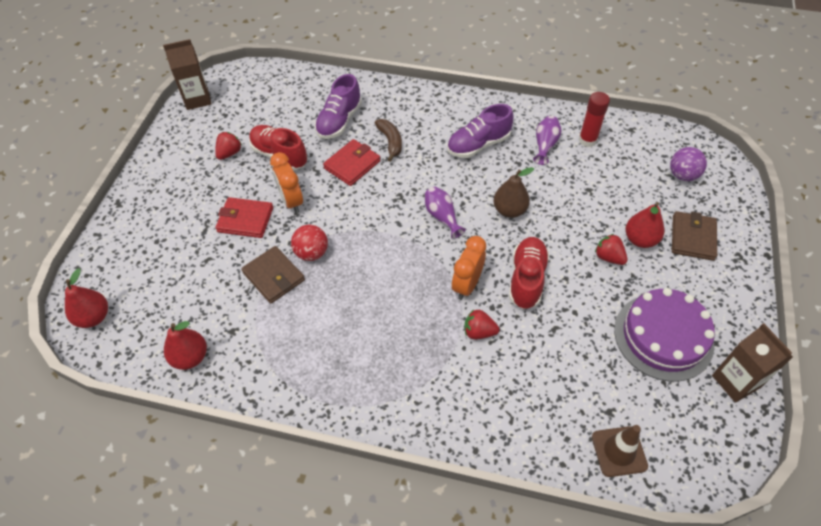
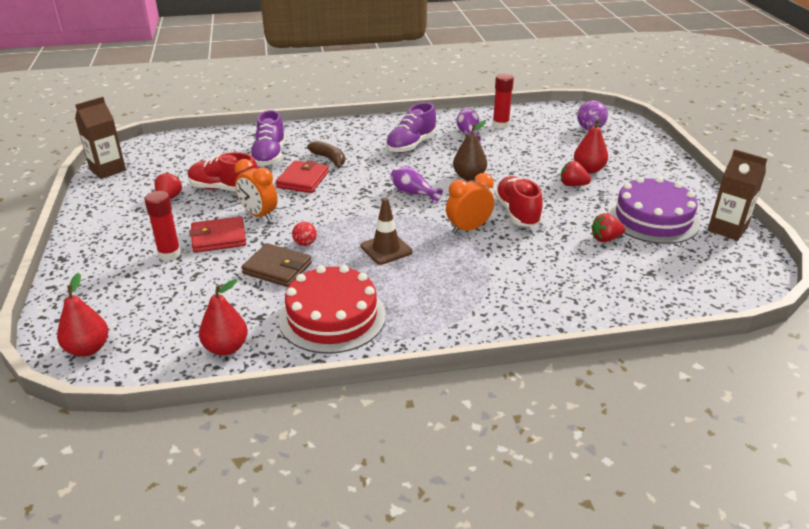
camera: 25 degrees left, 20 degrees down
(198, 227) = (169, 254): none -> red glue stick
(288, 354) = (332, 317): none -> red cake
(312, 253) = (305, 243): red ball -> red ball, size x0.64
(467, 285) = (468, 229): orange clock -> orange clock turned 60 degrees clockwise
(479, 332) = (502, 254): red strawberry -> red strawberry (605, 239)
(619, 451) = (678, 294): brown traffic cone -> brown traffic cone (386, 249)
(692, 238) = (627, 160): brown wallet -> none

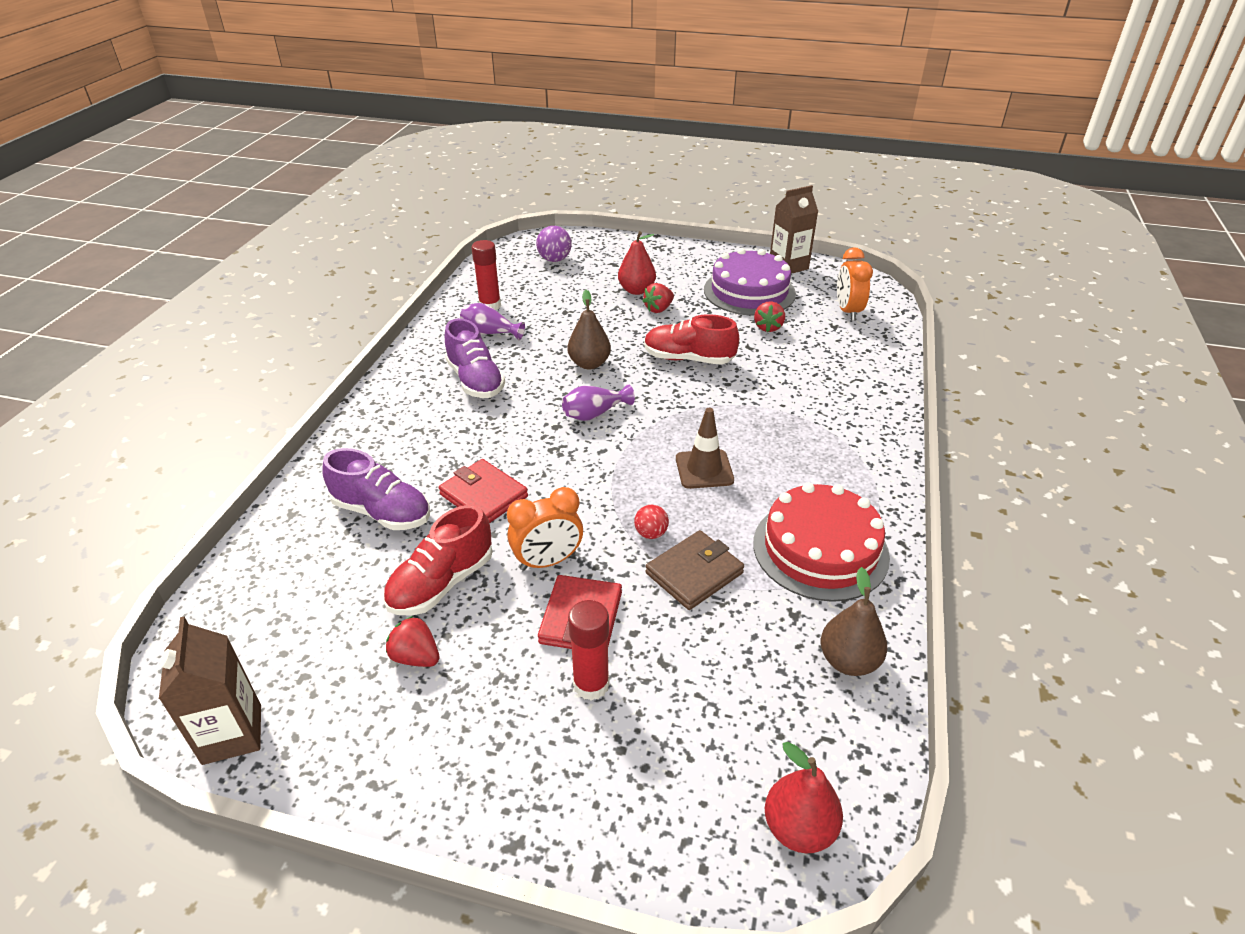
camera: 65 degrees left, 5 degrees up
(226, 348) = (848, 661): red pear -> brown pear
(329, 159) = (447, 457): brown banana -> none
(468, 229) = (698, 399): orange clock -> orange clock (847, 311)

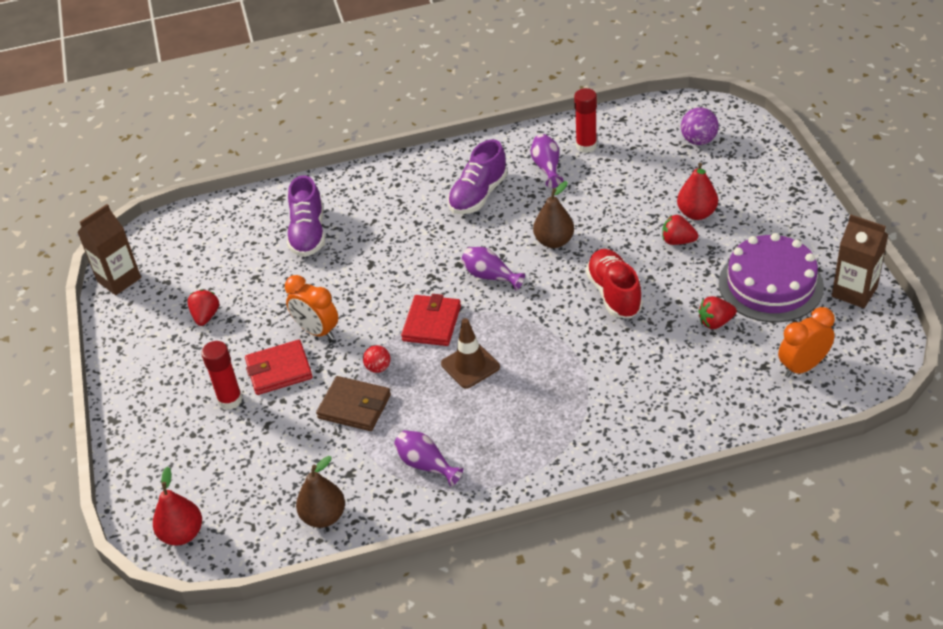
camera: 65 degrees right, 5 degrees up
(441, 583) = (267, 294): red shoe -> none
(484, 495) = (356, 269): red wallet -> red wallet (432, 323)
(820, 549) = (426, 465): red cake -> purple vase

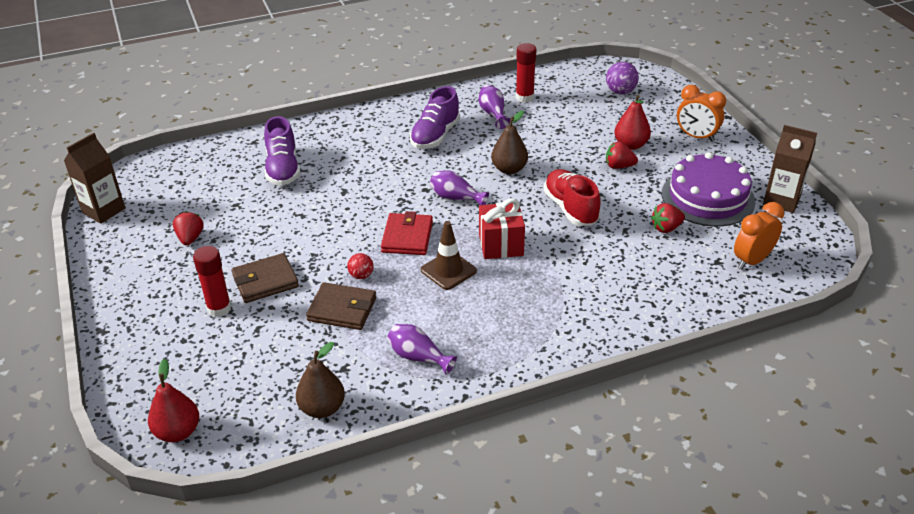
camera: 10 degrees left, 5 degrees down
(279, 370) = (265, 281): red wallet -> brown wallet
(317, 331) = (299, 247): orange clock -> orange clock (696, 137)
(530, 337) = (501, 245): none -> red gift

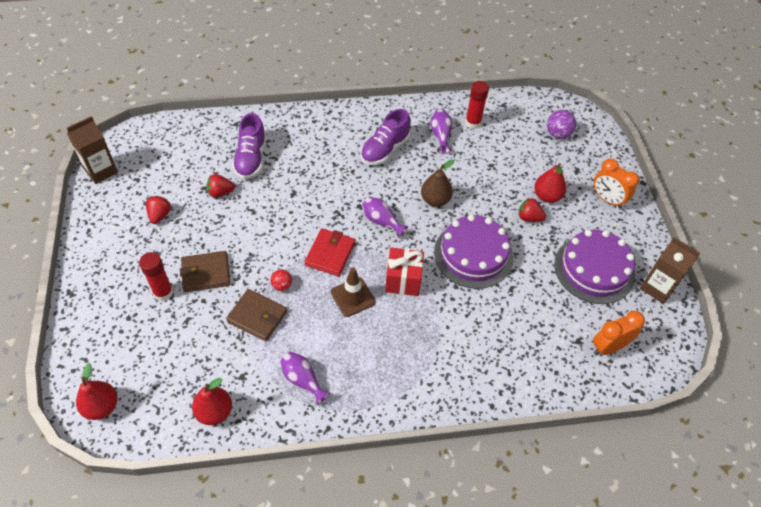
camera: 10 degrees right, 15 degrees up
(322, 408) = (214, 412): brown pear -> red pear
(570, 208) = (473, 254): red shoe -> purple cake
(666, 228) = (547, 294): red strawberry -> red strawberry (220, 192)

